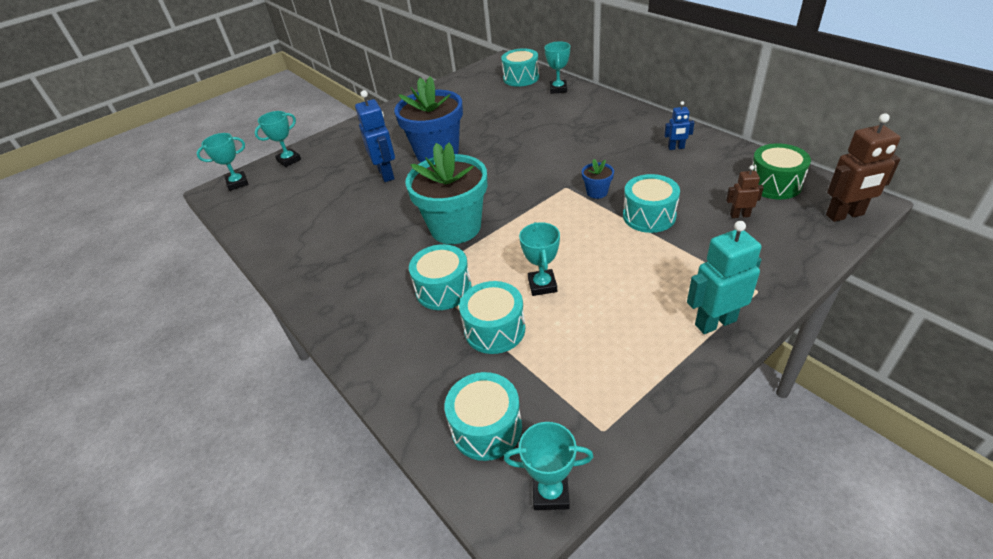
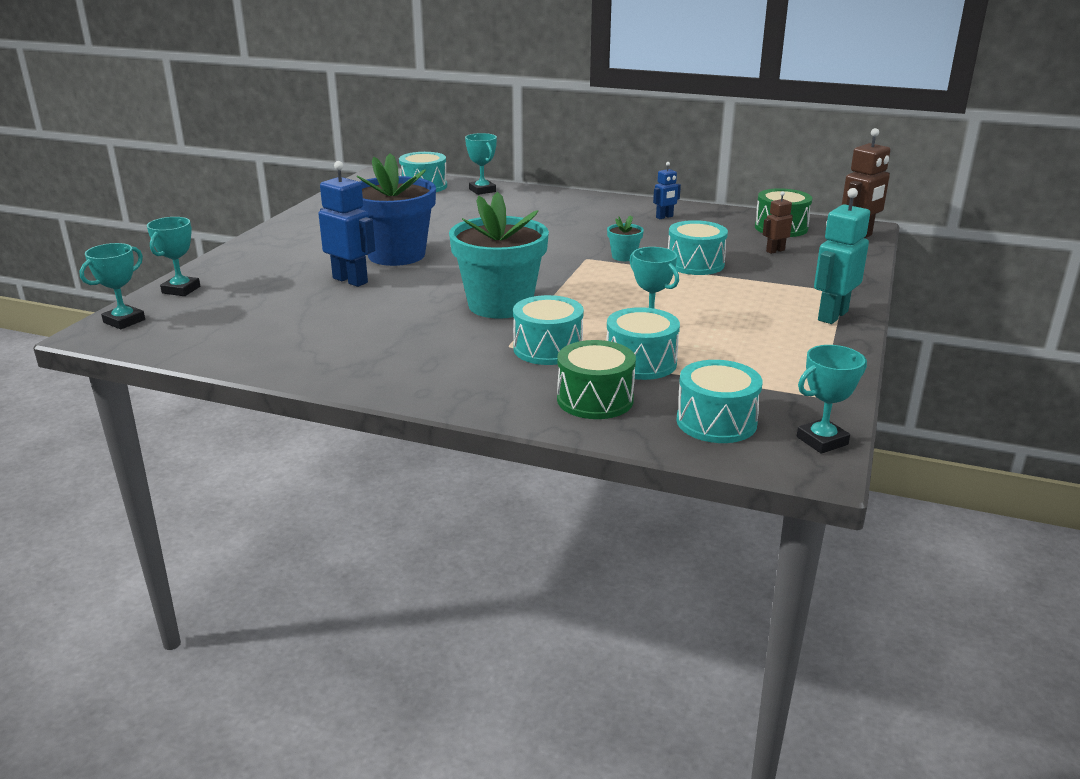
camera: 35 degrees left, 15 degrees down
(423, 362) = (595, 399): none -> green drum
(597, 192) = (624, 257): blue flower pot -> turquoise flower pot

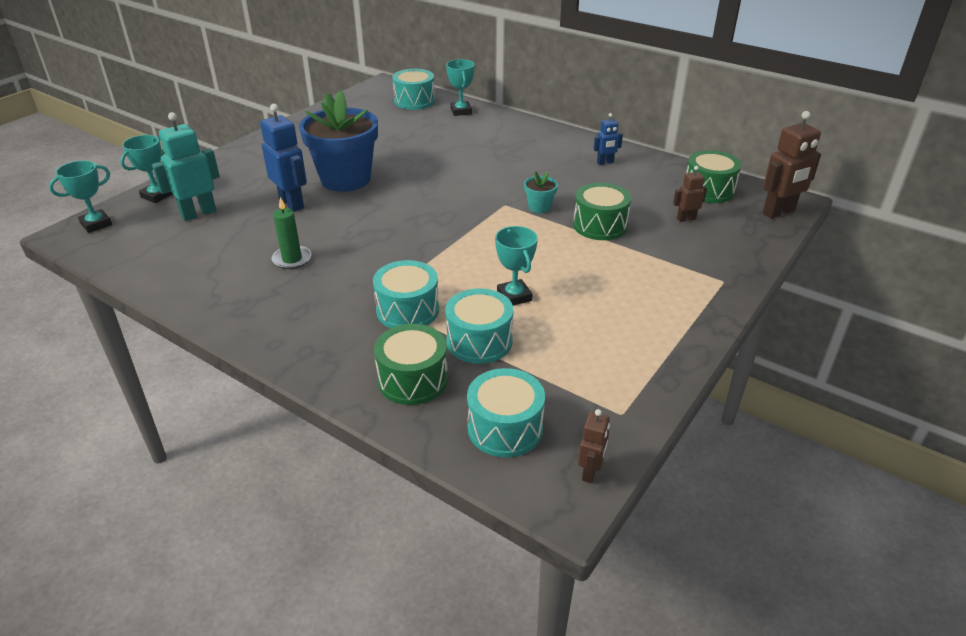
camera: 15 degrees right, 10 degrees up
(387, 324) = (292, 259): none -> green candle
(500, 305) = (397, 251): turquoise flower pot -> none
(695, 264) = (600, 225): turquoise drum -> green drum
(822, 441) = (590, 472): turquoise trophy -> brown robot
(832, 316) = (694, 311): turquoise robot -> turquoise robot (198, 213)

